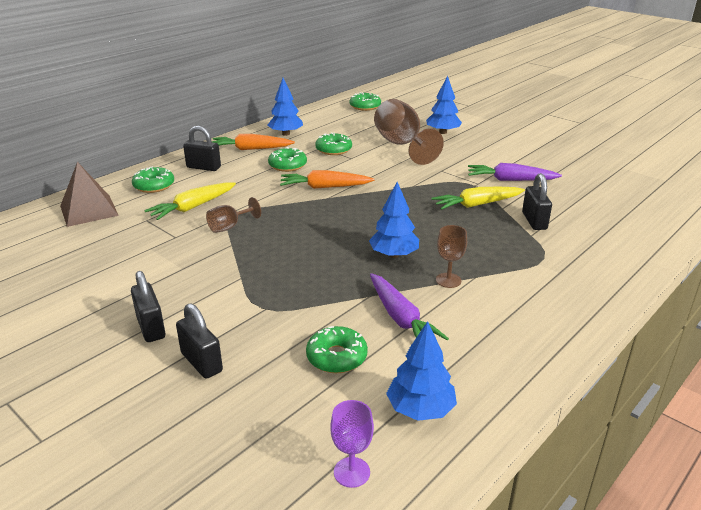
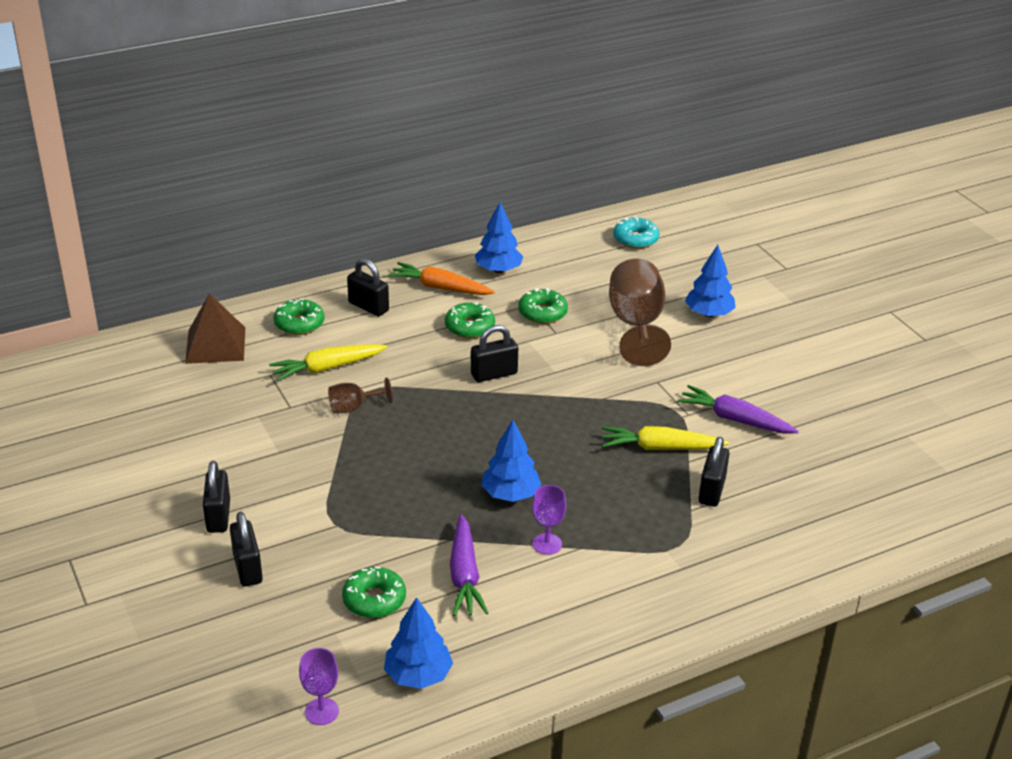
camera: 20 degrees right, 5 degrees up
(325, 187) = (494, 374): orange carrot -> black padlock
(365, 106) = (635, 239): green donut -> turquoise donut
(448, 280) = (547, 544): brown goblet -> purple goblet

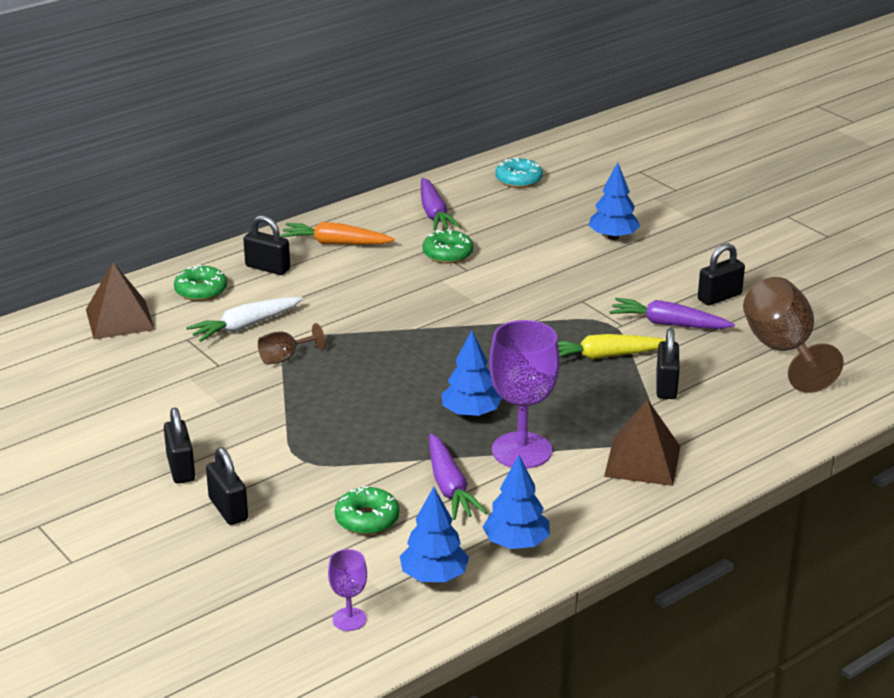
camera: 10 degrees left, 5 degrees down
(328, 368) = (245, 326): yellow carrot -> white carrot
(469, 327) = (378, 274): green donut -> none
(494, 374) = (417, 312): black padlock -> black padlock (719, 297)
(498, 270) = (389, 221): blue tree -> blue tree (516, 543)
(543, 266) = (434, 213): none -> purple carrot
(547, 544) = (521, 450): purple goblet -> purple goblet, size x2.03
(636, 325) = (545, 254): brown goblet -> brown goblet (782, 351)
(663, 574) = (642, 461): none -> brown pyramid

